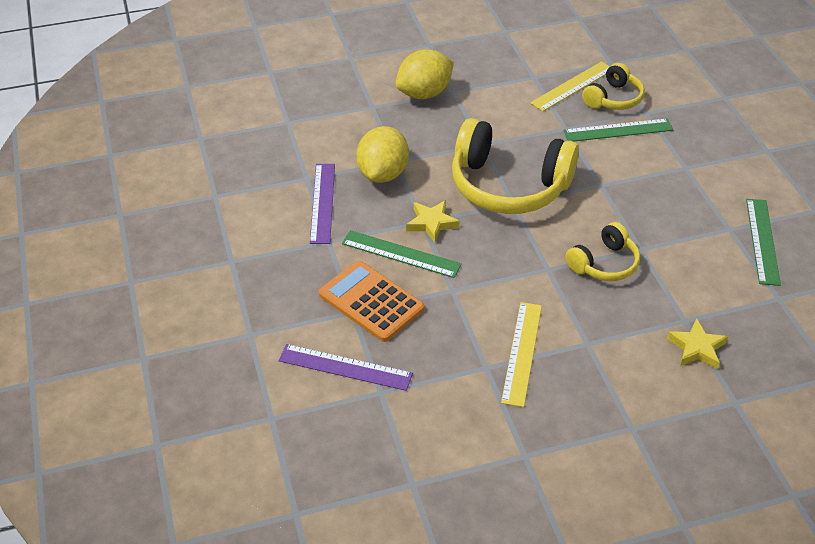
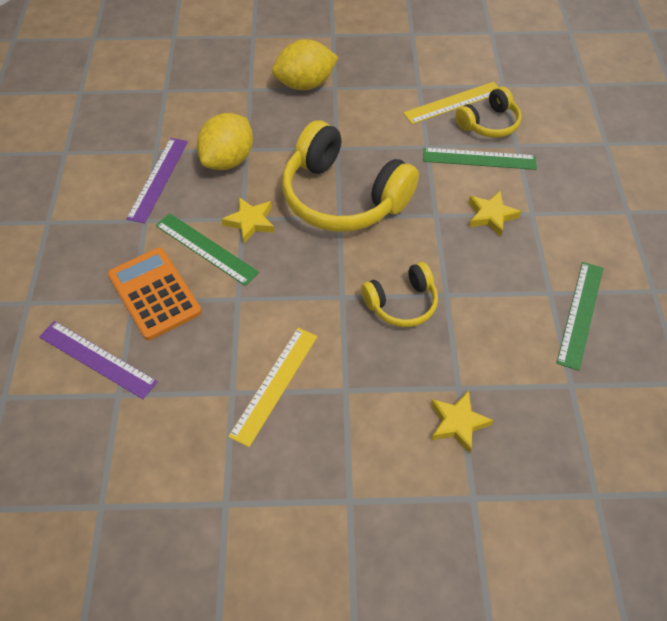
camera: 15 degrees right, 10 degrees up
(650, 176) = (491, 216): none -> yellow star

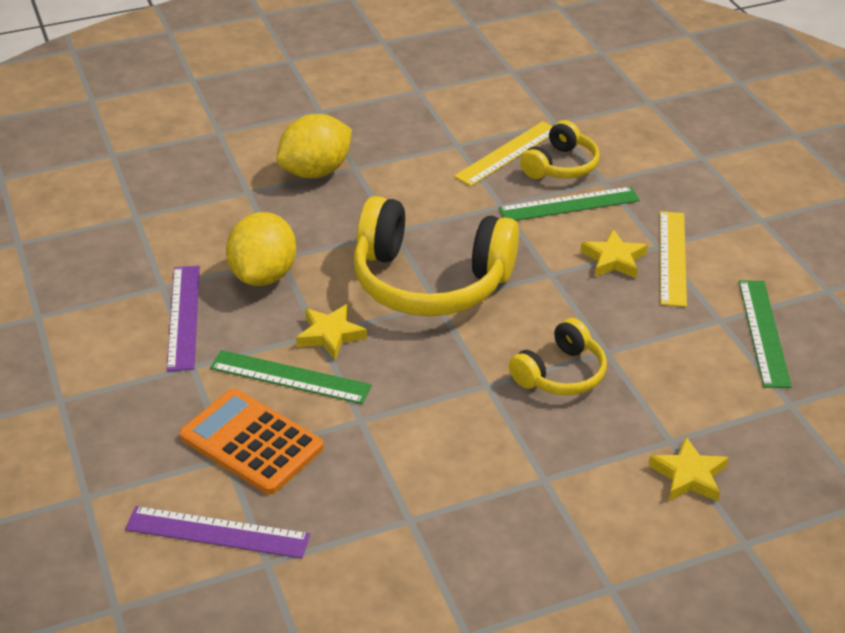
camera: 20 degrees left, 15 degrees down
(274, 384) = (457, 497): yellow ruler -> yellow ruler (672, 257)

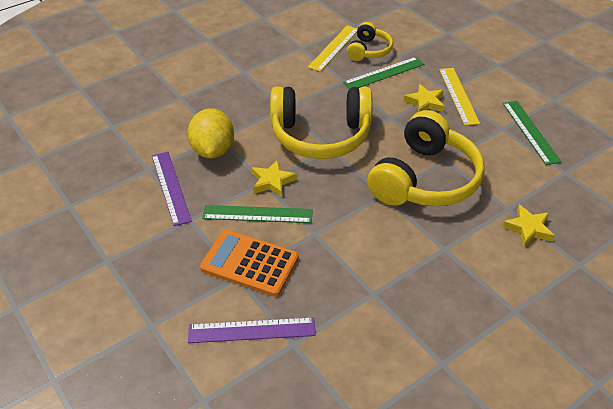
camera: 15 degrees left, 5 degrees up
(316, 171) = (219, 78): yellow lemon -> none
(560, 374) = (425, 179): yellow headphones -> yellow headphones, size x1.91

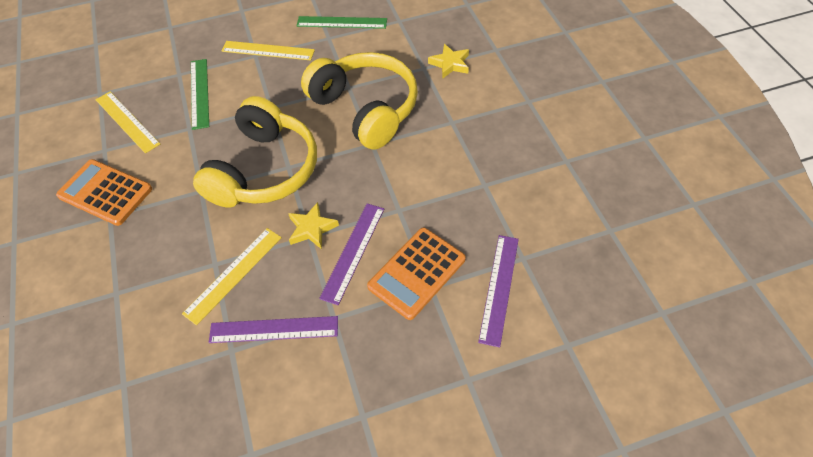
camera: 70 degrees left, 10 degrees up
(213, 150) = (233, 274): yellow lemon -> yellow ruler
(257, 214) = (353, 252): green ruler -> purple ruler
(263, 62) = (105, 192): none -> orange calculator
(369, 50) = (153, 94): yellow headphones -> none
(425, 102) = (263, 76): yellow star -> none

